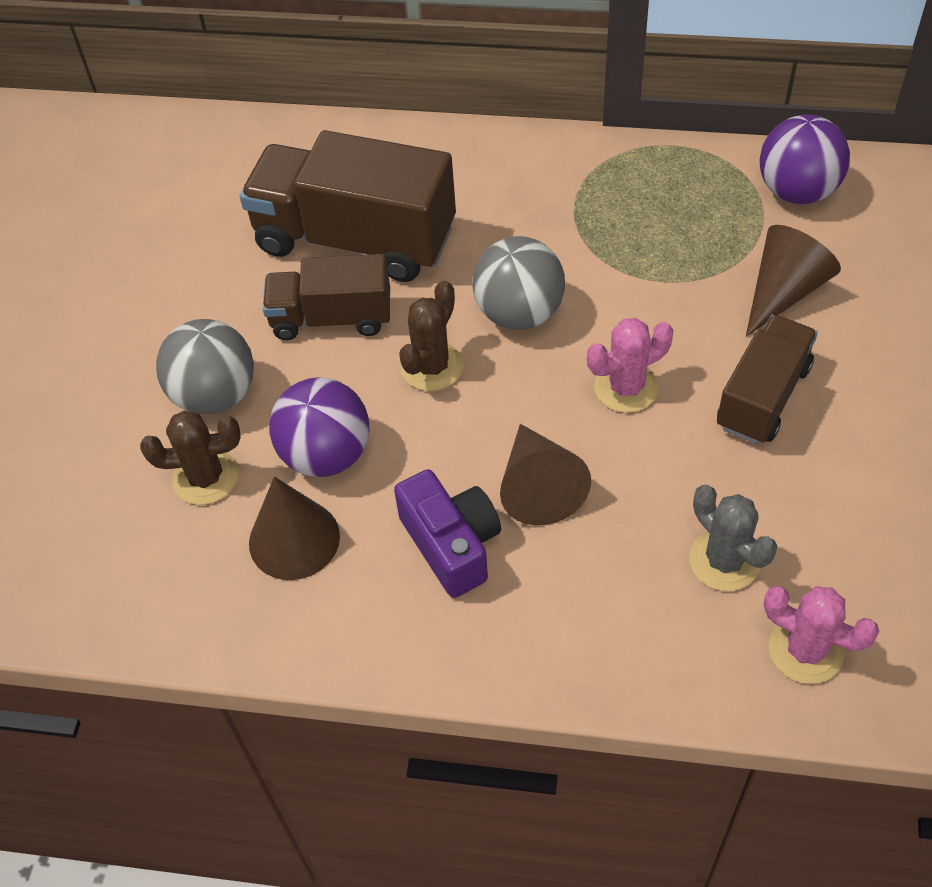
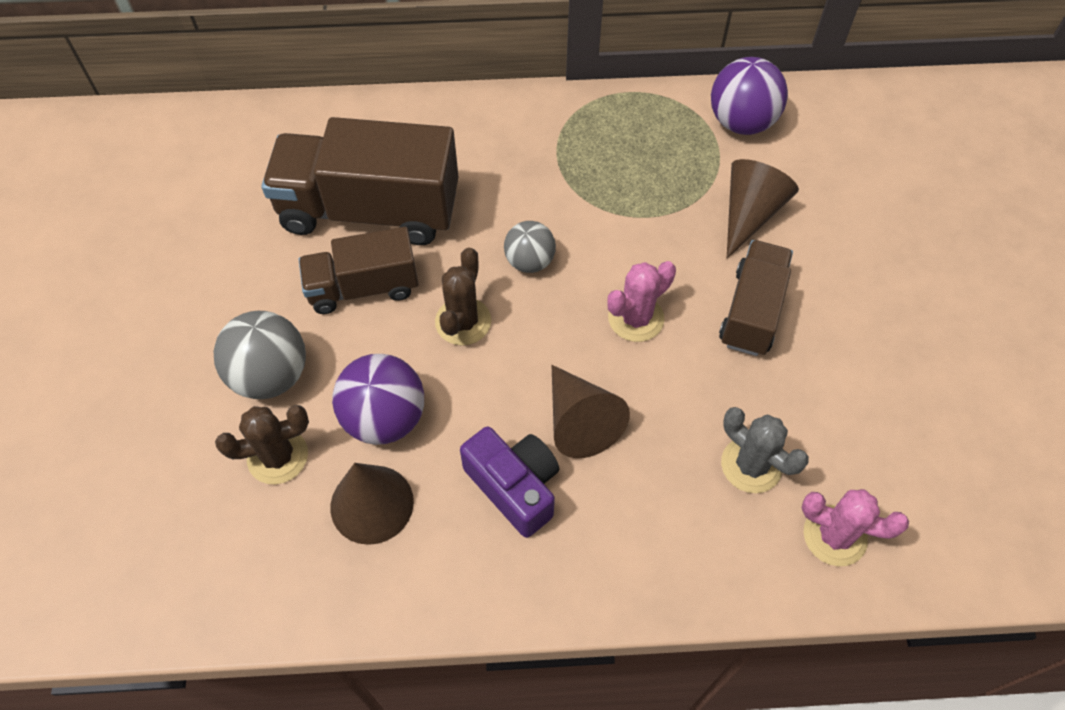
camera: 15 degrees left, 5 degrees up
(519, 313) = (529, 261): grey ball -> grey ball, size x0.64

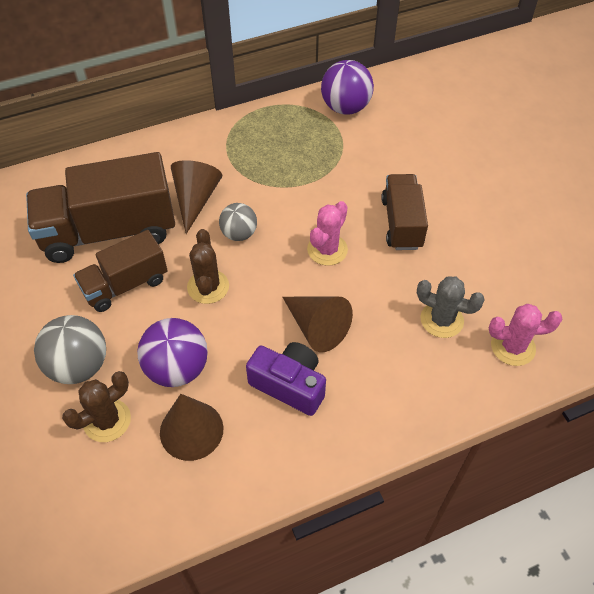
camera: 20 degrees left, 5 degrees down
(749, 213) = (374, 163): brown cone -> brown cone (195, 199)

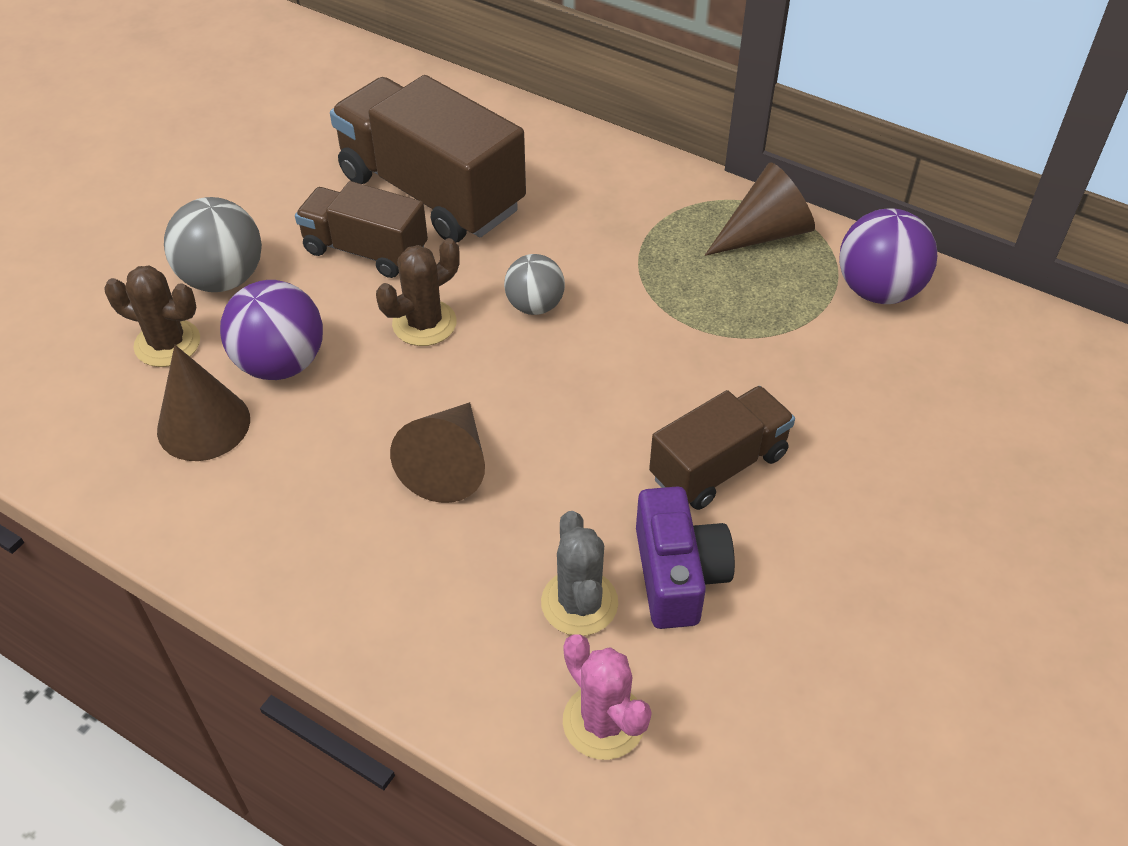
camera: 55 degrees right, 5 degrees down
(195, 199) = (552, 235): brown cone -> brown cone (764, 233)
(289, 385) = (336, 484): purple camera -> purple camera (678, 574)
(327, 250) = (590, 407): pink cactus -> none

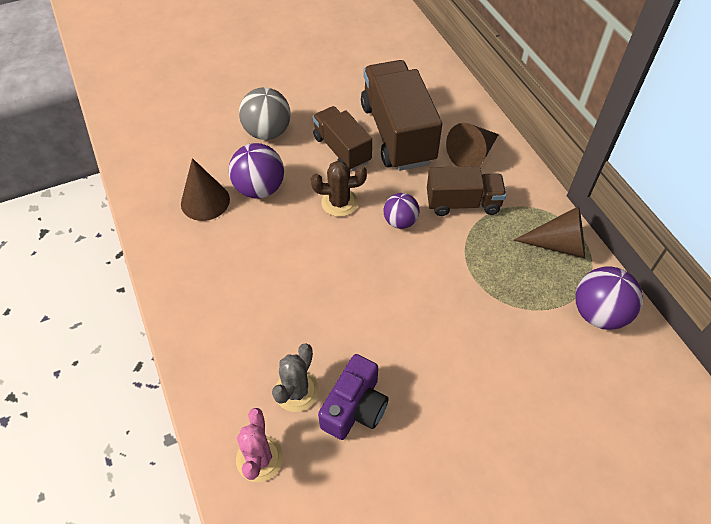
camera: 35 degrees right, 5 degrees up
(167, 343) = (220, 153): brown cactus -> none
(448, 465) = (293, 283): brown cone -> brown cone (472, 154)
(535, 305) = (400, 221): grey ball -> purple ball
(718, 466) = (423, 362): brown truck -> brown truck (463, 203)

